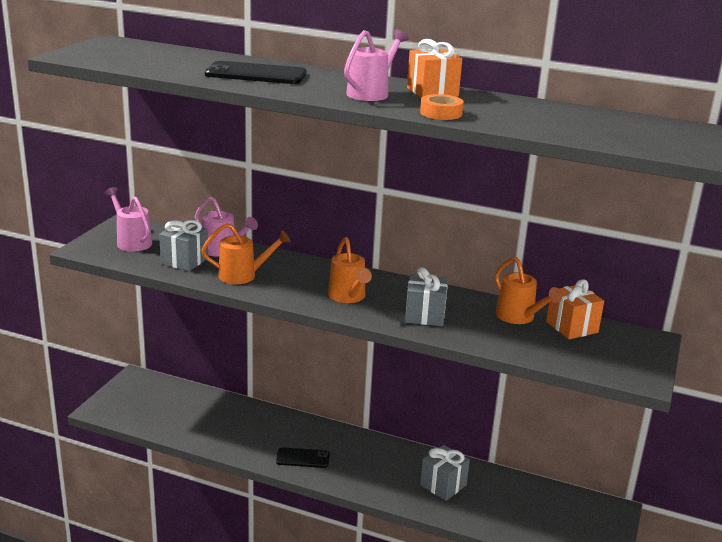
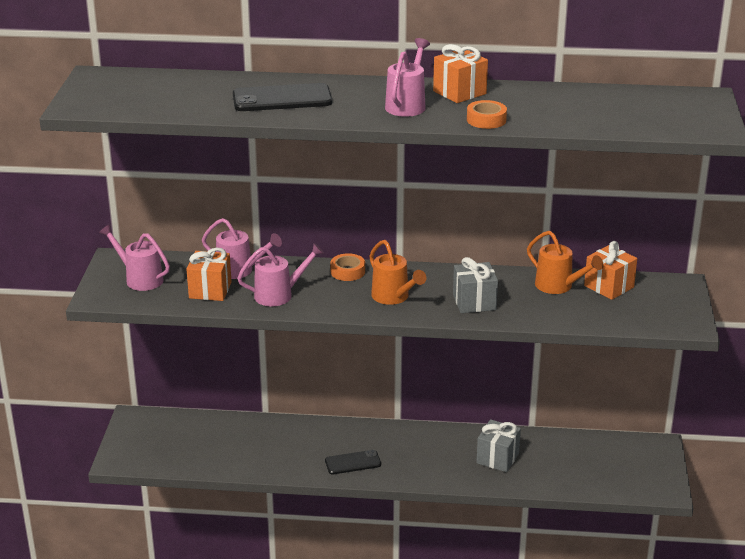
camera: 15 degrees left, 5 degrees up
(184, 261) = (210, 290): grey gift -> orange gift
(243, 276) = (279, 295): orange watering can -> pink watering can
(320, 268) = (347, 271): none -> orange tape

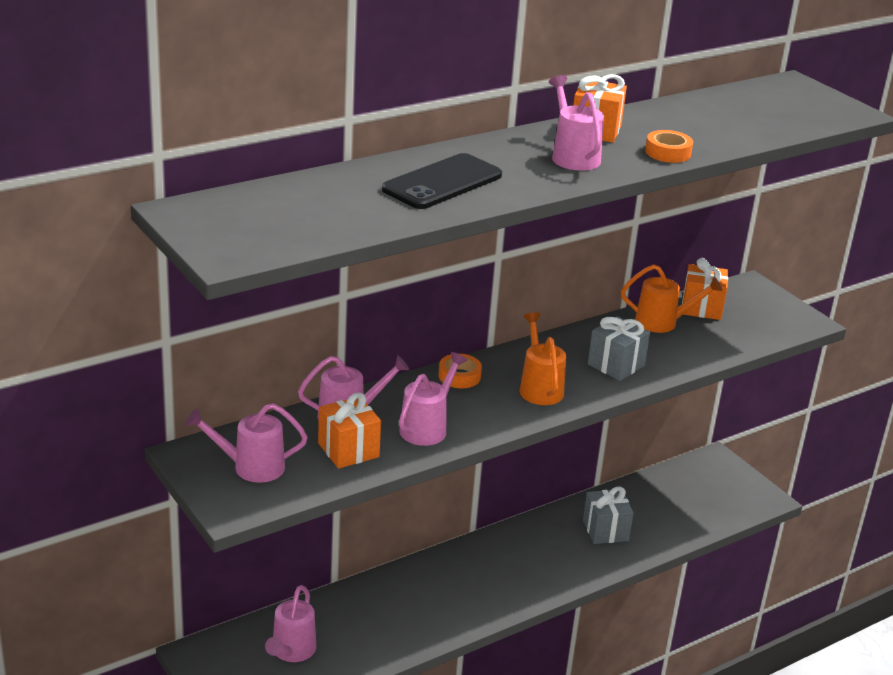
camera: 40 degrees left, 0 degrees up
(189, 441) = (291, 651): none -> pink watering can
(353, 462) = (484, 596): black phone -> none
(393, 297) = (539, 387): orange watering can -> orange watering can turned 120 degrees counterclockwise

